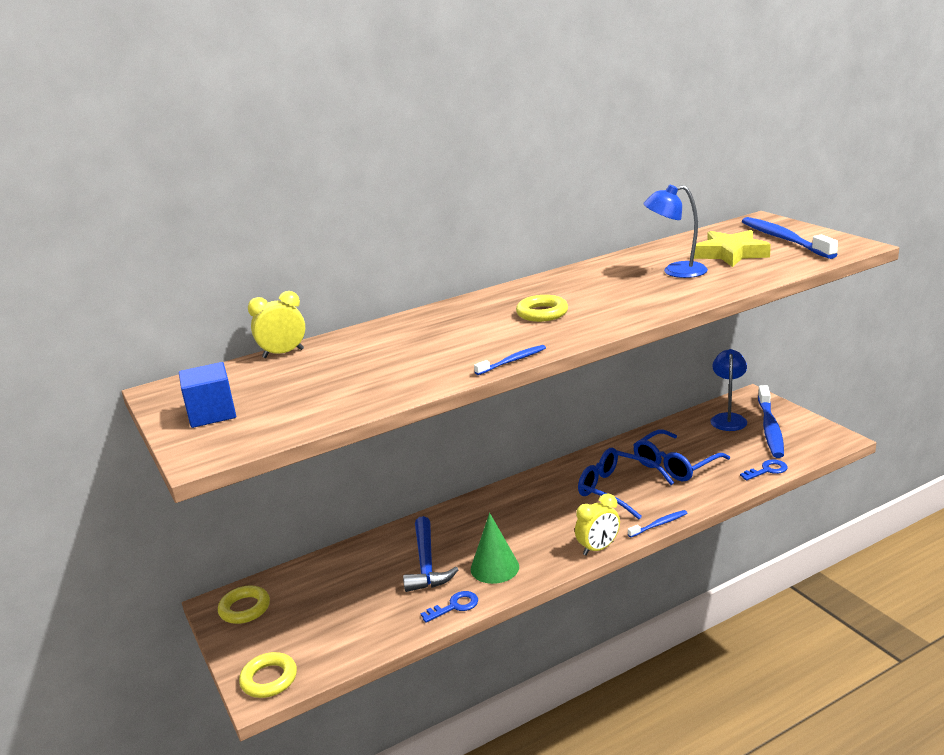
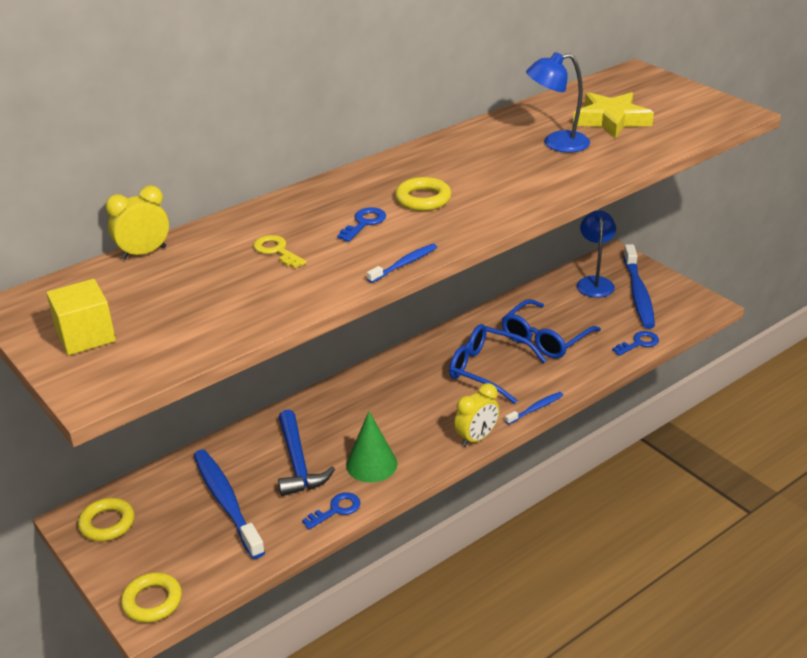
camera: 10 degrees left, 10 degrees up
(212, 414) = (86, 336): blue cube -> yellow cube
(399, 351) = (276, 251): none -> yellow key
(484, 331) = (364, 223): none -> blue key
(784, 239) = (664, 101): blue toothbrush -> blue toothbrush (226, 502)

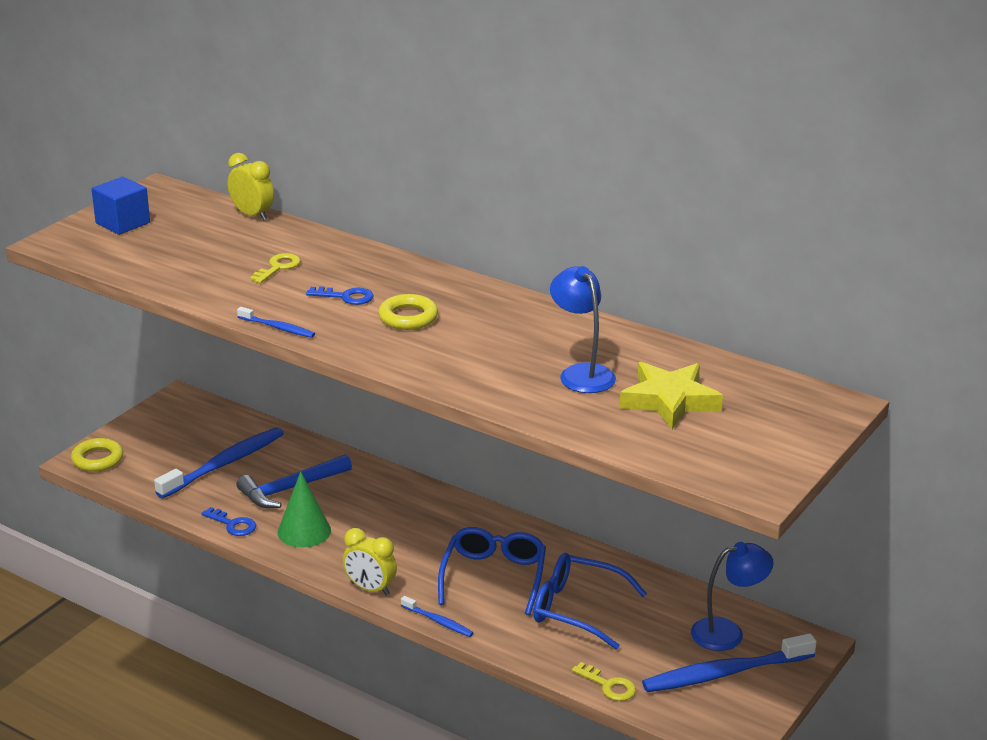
camera: 70 degrees right, 5 degrees down
(86, 336) = (123, 223): yellow cube -> blue cube
(107, 523) = (180, 414): yellow ring -> none
(639, 343) = (609, 686): blue key -> yellow key

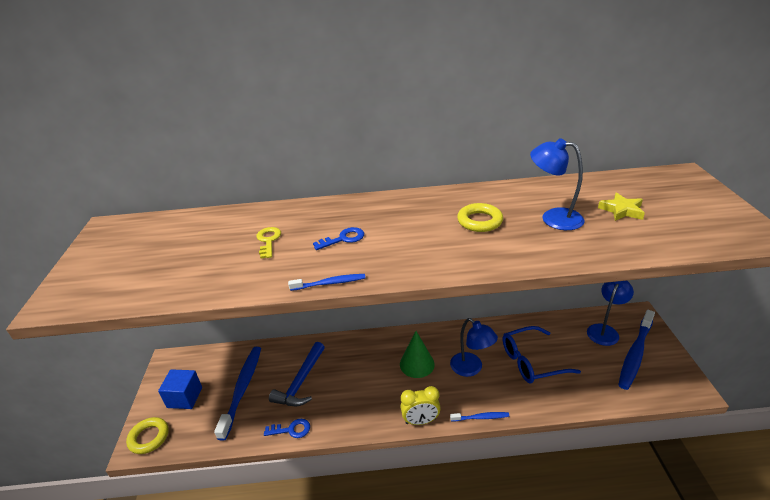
camera: 35 degrees left, 5 degrees up
(123, 223) = (103, 261): blue cube -> blue cube (185, 397)
(252, 215) = (202, 215): yellow clock -> none
(304, 531) = (339, 406): green cone -> green cone (417, 364)
(408, 317) = (403, 233): yellow ring -> yellow ring (479, 221)
(494, 577) = (471, 368): blue glasses -> blue lamp
(609, 686) = (605, 398): yellow key -> none
(669, 401) = (622, 210): yellow star -> yellow star, size x0.61

